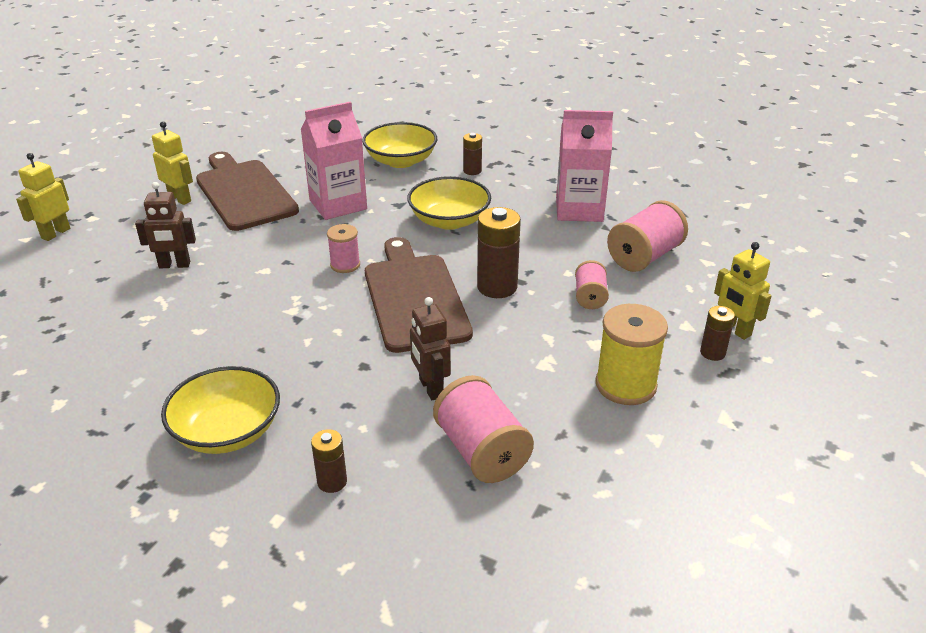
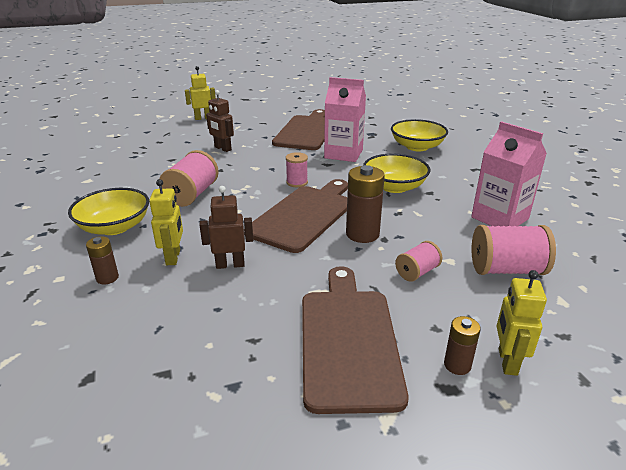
camera: 45 degrees right, 5 degrees down
(180, 199) = (274, 123): yellow robot -> yellow robot (173, 257)
(430, 388) = (230, 264): brown robot -> brown robot turned 60 degrees clockwise
(472, 171) = (455, 167): brown battery -> none
(481, 451) = (194, 315): pink spool -> pink spool (192, 195)
(625, 385) = (348, 340): yellow spool -> brown cutting board

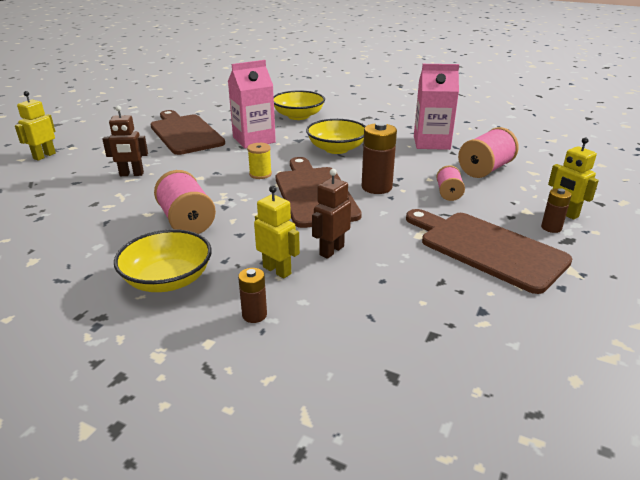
camera: 45 degrees left, 0 degrees up
(297, 182) = (260, 174): pink spool -> yellow spool

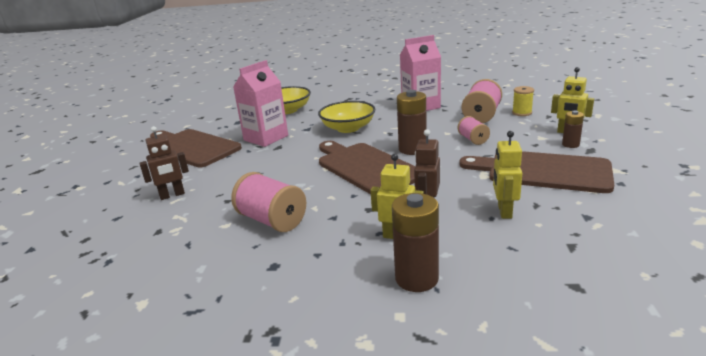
camera: 20 degrees left, 5 degrees down
(44, 156) = (54, 203): yellow robot -> yellow robot (504, 211)
(168, 279) = (305, 275): yellow bowl -> none
(254, 315) = (416, 278): brown battery -> brown battery, size x1.78
(260, 174) = (301, 164): yellow spool -> yellow spool (522, 113)

